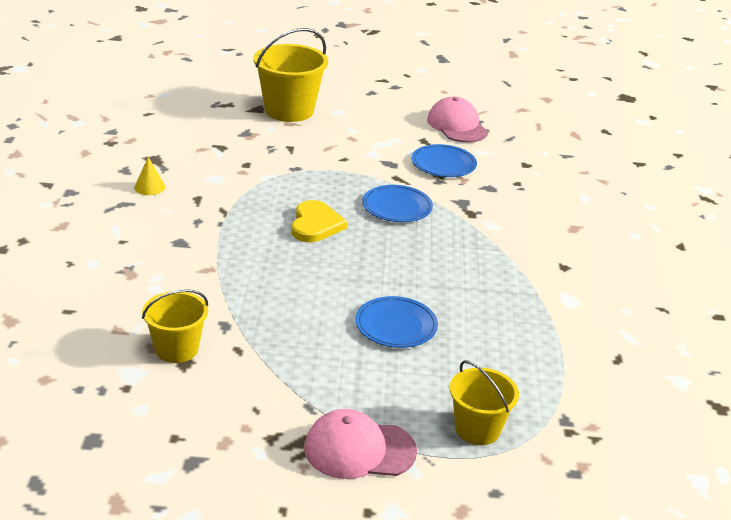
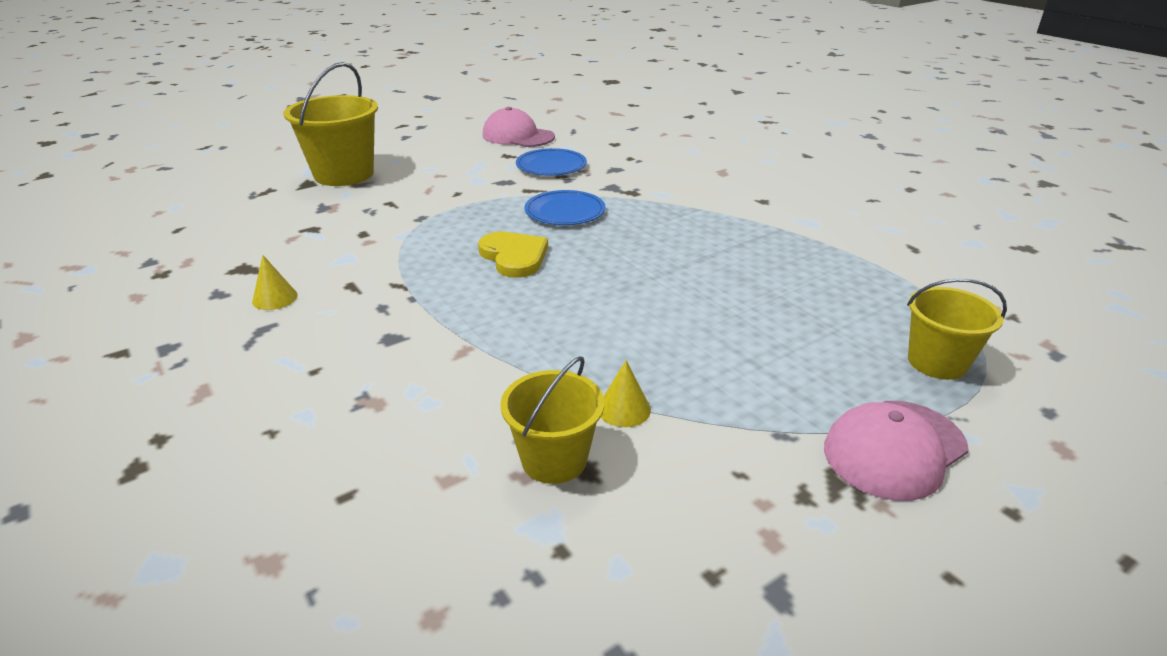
camera: 35 degrees left, 0 degrees up
(246, 346) = (624, 409): none -> yellow cone
(396, 325) = (724, 309): blue plate -> none

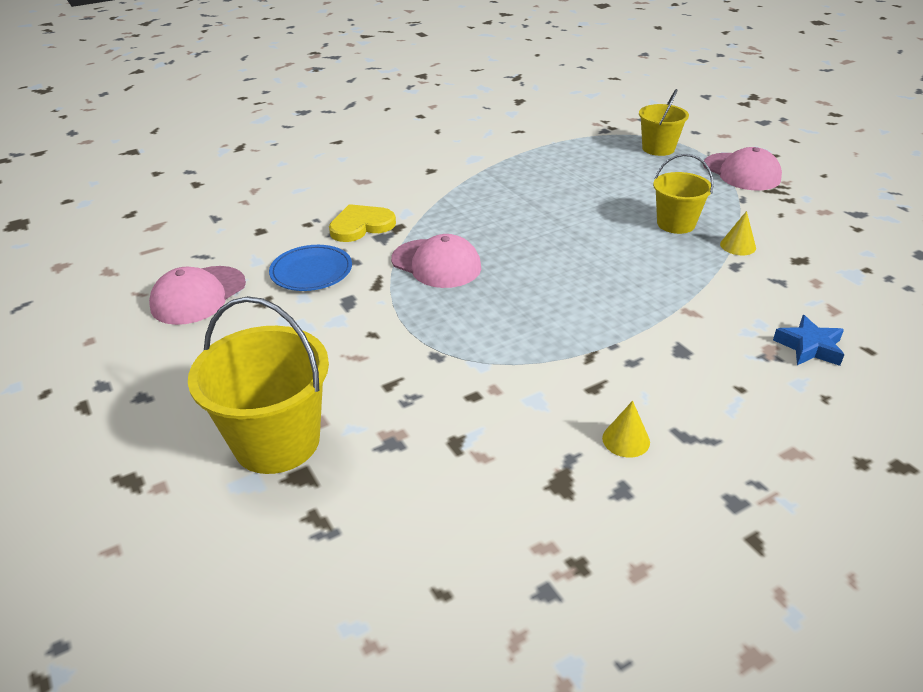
camera: 85 degrees left, 5 degrees up
(369, 437) = (809, 347): none -> blue star
(514, 257) = (531, 291): yellow heart -> yellow heart (361, 226)
(554, 459) = (796, 271): yellow bucket -> yellow bucket (676, 224)
(565, 212) = (436, 264): blue plate -> pink cap

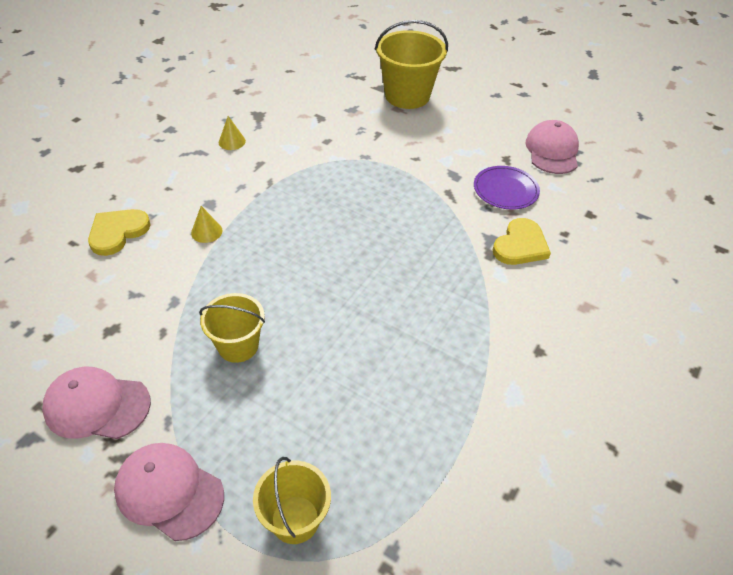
camera: 150 degrees right, 10 degrees up
(311, 271) = (505, 190): blue plate -> purple plate
(436, 264) = (423, 224): pink cap -> pink cap (97, 406)
(738, 246) = (172, 331): yellow cone -> yellow cone (206, 231)
(809, 347) = (117, 232): blue star -> yellow heart

